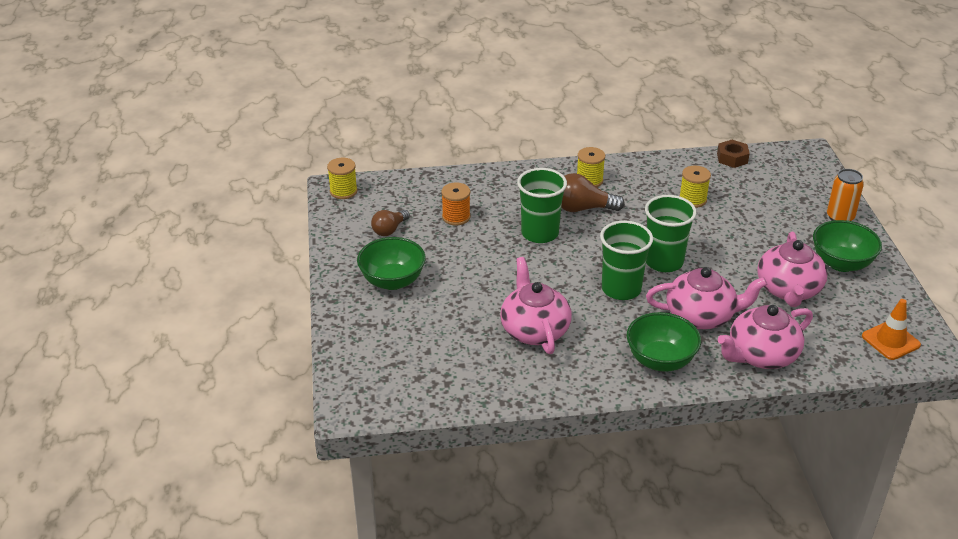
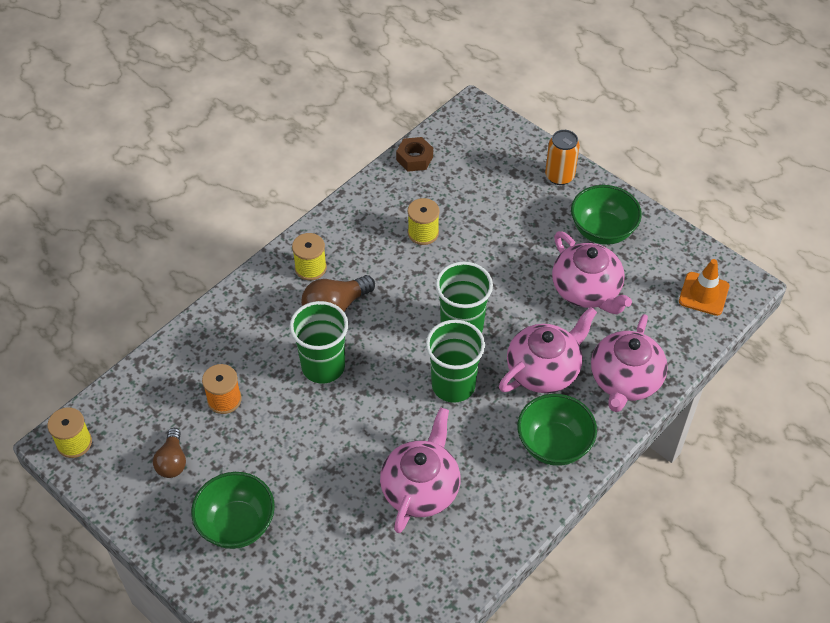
camera: 40 degrees left, 15 degrees up
(534, 330) = (421, 488): pink teapot -> pink teapot turned 75 degrees clockwise

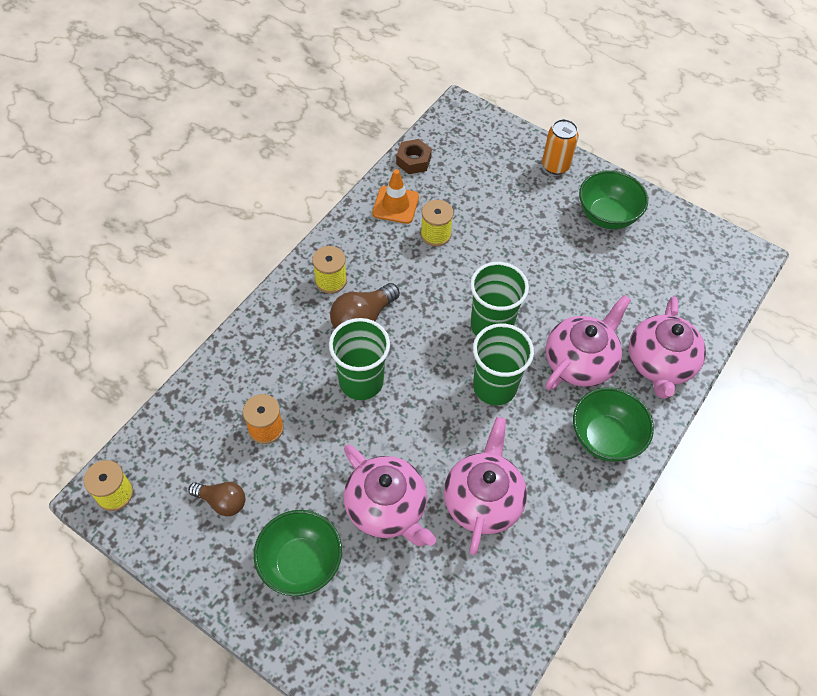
camera: 10 degrees left, 5 degrees up
(172, 461) = (222, 501): brown light bulb -> brown light bulb turned 60 degrees counterclockwise
(587, 290) = (605, 276): pink teapot -> pink teapot (387, 508)
(703, 294) = (715, 268): orange traffic cone -> orange traffic cone (395, 205)

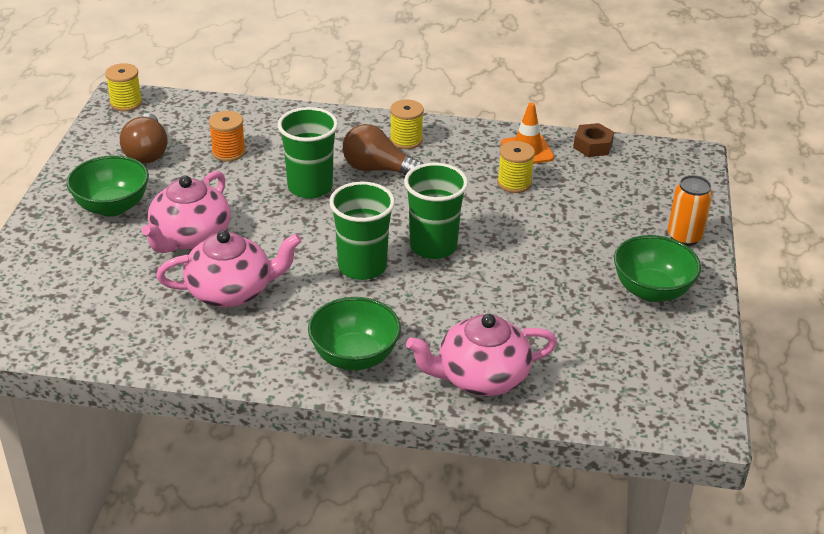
camera: 65 degrees right, 20 degrees down
(222, 501) = (147, 152): brown light bulb -> brown light bulb, size x1.51
(580, 361) = (437, 316): pink teapot -> none

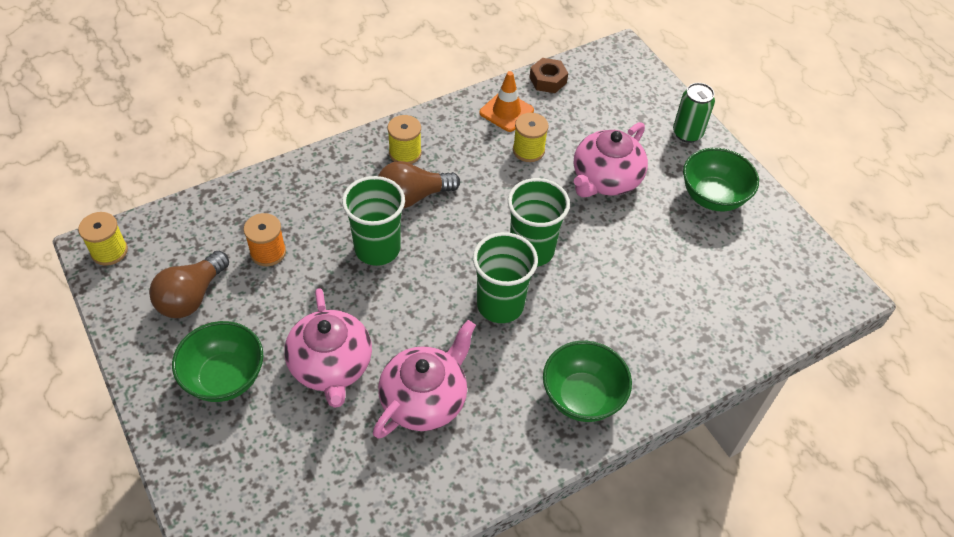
camera: 40 degrees left, 15 degrees up
(147, 152) = (191, 296): brown light bulb -> brown light bulb turned 75 degrees clockwise
(480, 377) = (683, 353): pink teapot -> pink teapot (605, 179)
(684, 237) = (687, 133): orange can -> green can

